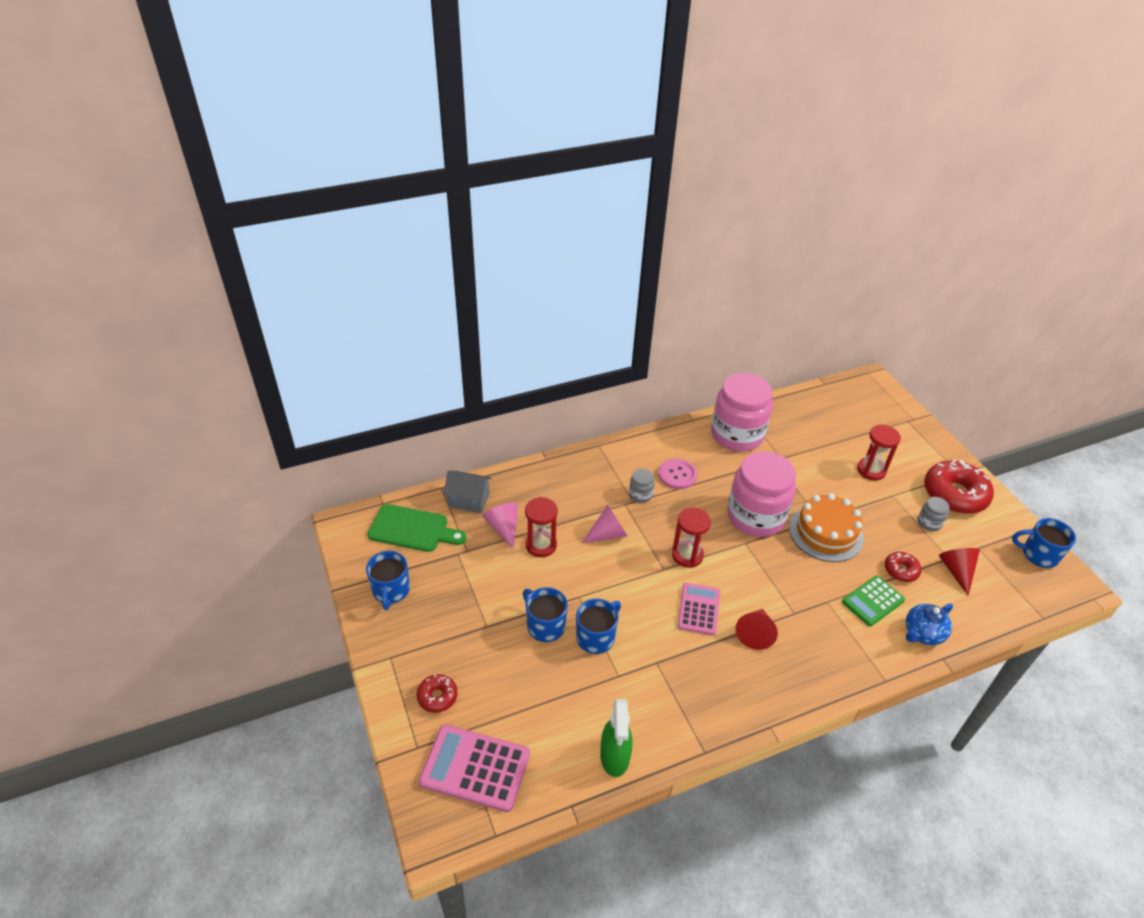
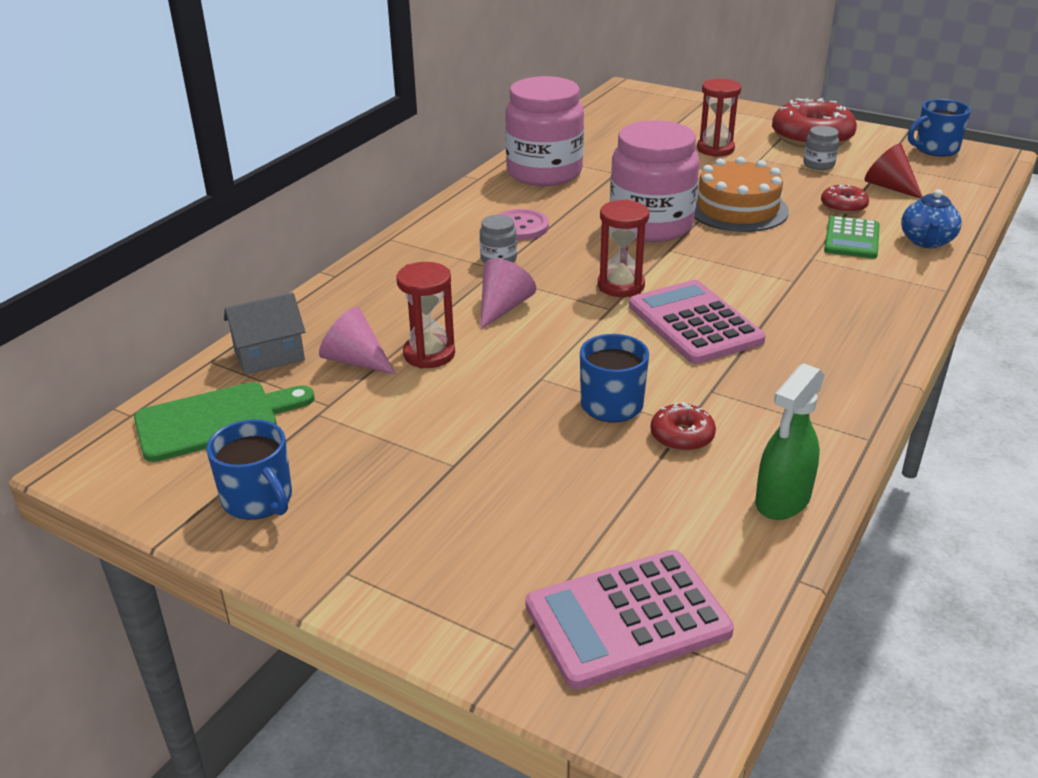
camera: 35 degrees left, 10 degrees down
(437, 696) = (475, 575): red donut -> red donut (682, 436)
(545, 626) = (533, 425): blue mug -> none
(614, 756) = (782, 500): green spray bottle -> green spray bottle turned 75 degrees clockwise
(698, 609) = (694, 323): pink calculator -> pink calculator, size x1.51
(755, 633) = (779, 314): red cone -> none

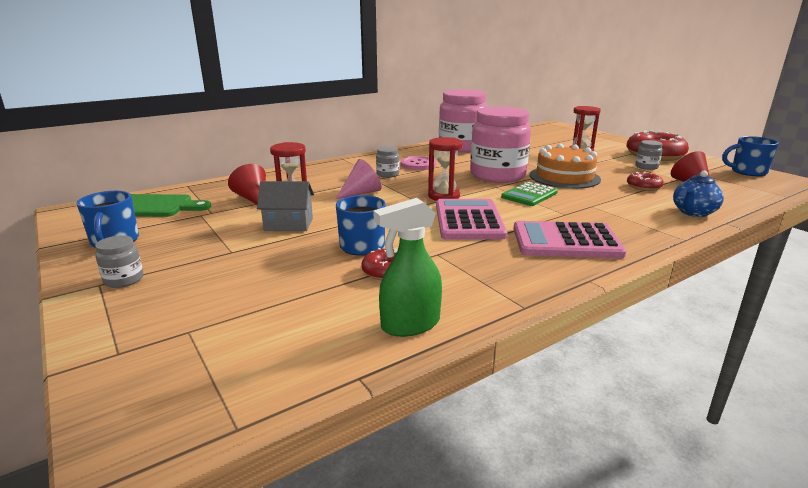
camera: 25 degrees right, 10 degrees down
(269, 356) = (216, 189): grey house -> grey house (289, 224)
(355, 360) = (252, 198): pink cone -> red cone
(371, 554) = (124, 280): none -> grey jar
(627, 619) = (207, 361): pink calculator -> pink calculator (566, 241)
(852, 239) = (633, 202): green calculator -> green calculator (529, 195)

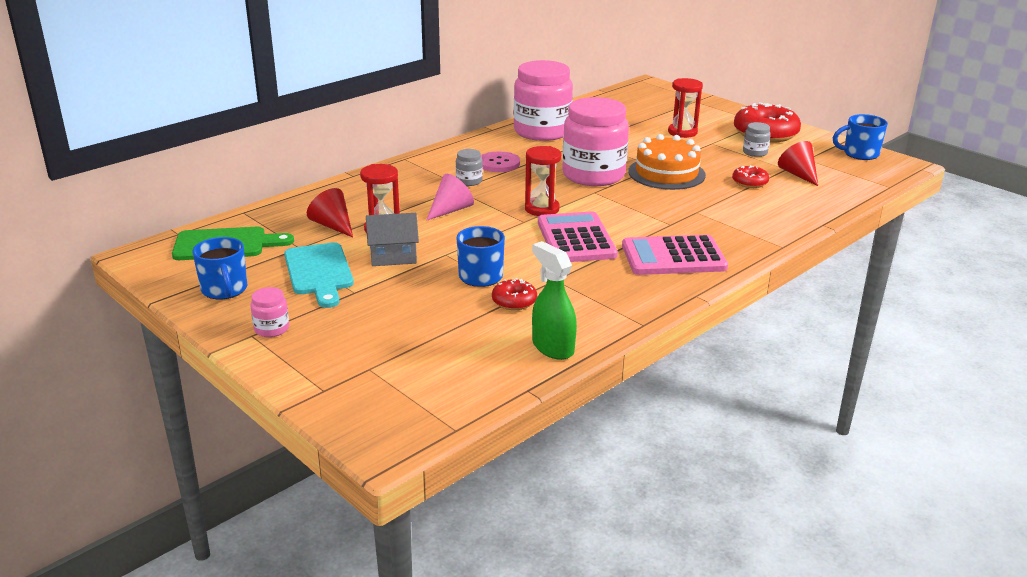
camera: 10 degrees left, 5 degrees up
(124, 280) = (271, 329): grey jar -> pink jar
(212, 233) = (319, 272): none -> turquoise cutting board
(410, 325) = (552, 347): green spray bottle -> green spray bottle turned 90 degrees clockwise
(529, 195) = (632, 201): green calculator -> none
(693, 212) = (795, 214): blue teapot -> none

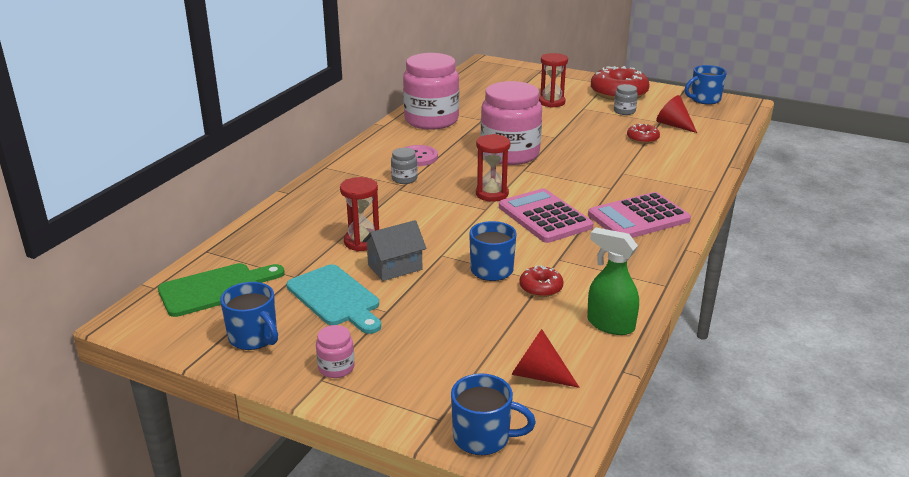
camera: 20 degrees left, 0 degrees up
(333, 226) = (310, 247): red cone -> red cone (538, 375)
(348, 414) = (483, 437): none -> blue mug
(450, 210) = (410, 210): pink cone -> none
(666, 173) = (569, 142): orange cake -> none

